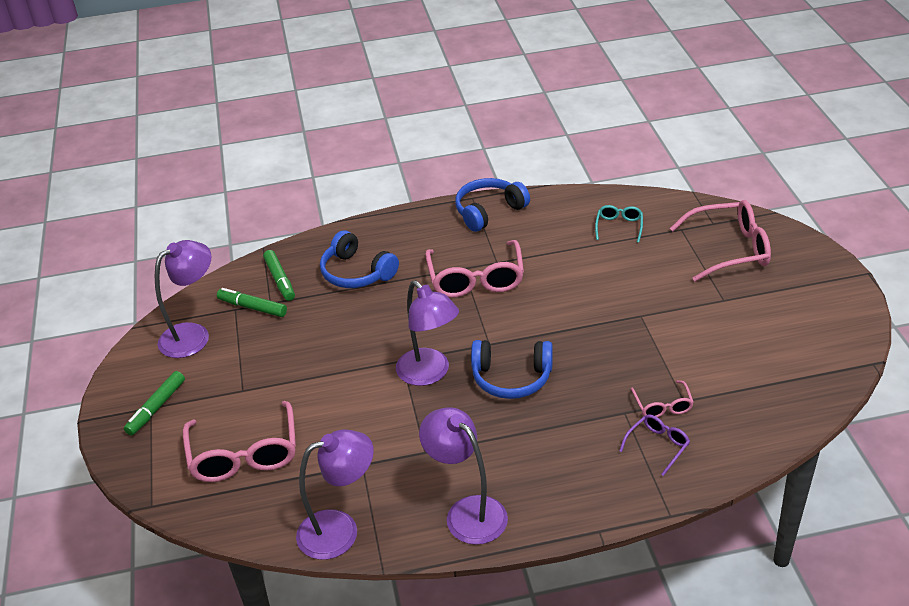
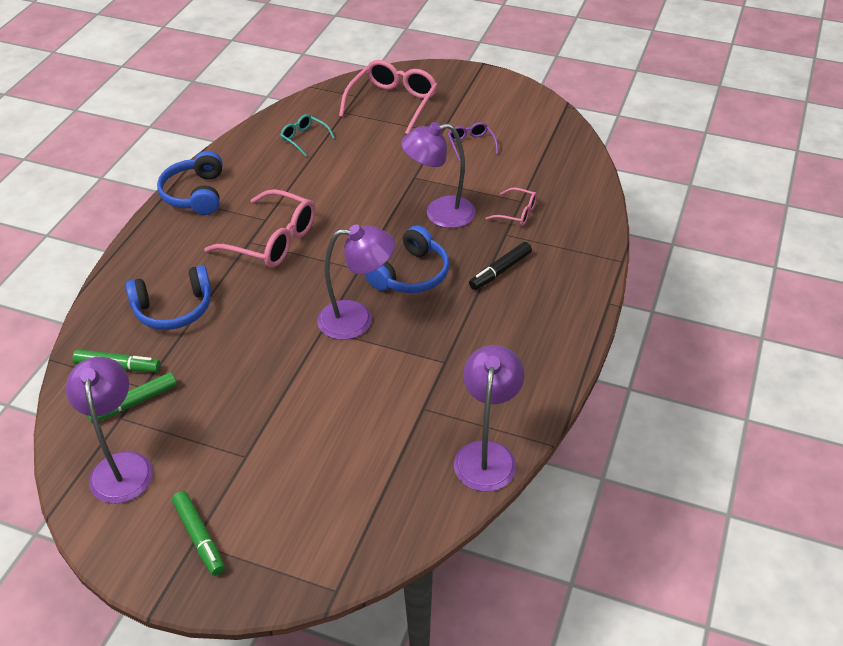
camera: 60 degrees left, 5 degrees up
(244, 455) = (335, 488): pink glasses -> none
(467, 512) = (532, 365): purple lamp -> purple lamp (439, 214)
(570, 433) = (500, 271): none -> black marker
(658, 446) = (553, 234): purple glasses -> purple glasses (471, 144)

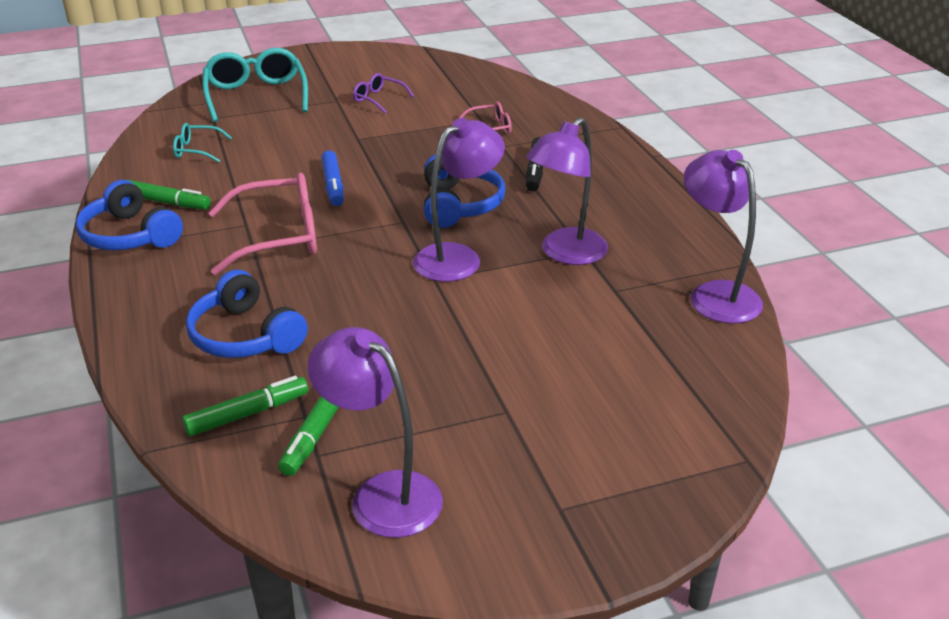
camera: 40 degrees left, 10 degrees down
(174, 309) = (245, 336): blue headphones -> blue headphones turned 105 degrees clockwise
(199, 537) = (560, 501): green marker -> green marker (167, 202)
(351, 213) = (333, 185): none -> blue marker
(393, 103) = (256, 95): pink glasses -> turquoise glasses
(439, 214) = (421, 154): purple lamp -> purple lamp (565, 254)

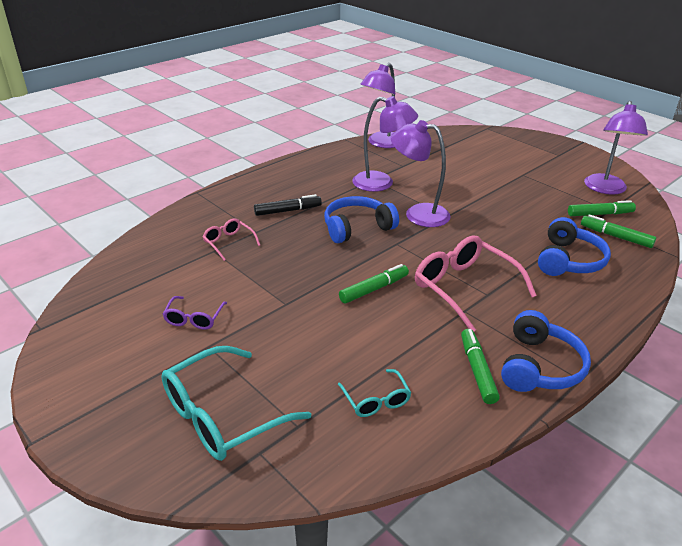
camera: 115 degrees left, 0 degrees up
(333, 185) = (374, 289): blue marker -> green marker

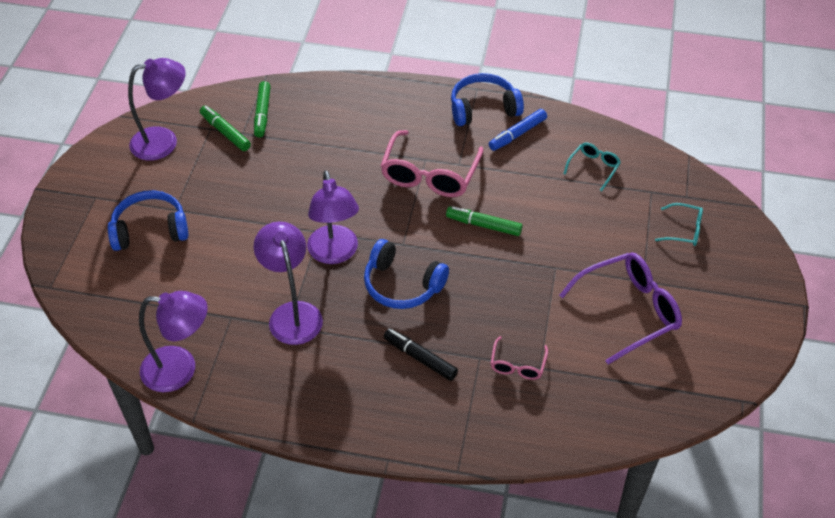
camera: 125 degrees left, 15 degrees up
(194, 319) = (629, 311): purple glasses -> purple glasses, size x1.96
(222, 415) = (684, 230): turquoise glasses -> turquoise glasses, size x0.51
(477, 370) = (517, 134): green marker -> blue marker
(569, 260) = (330, 130): blue headphones -> blue headphones (150, 229)

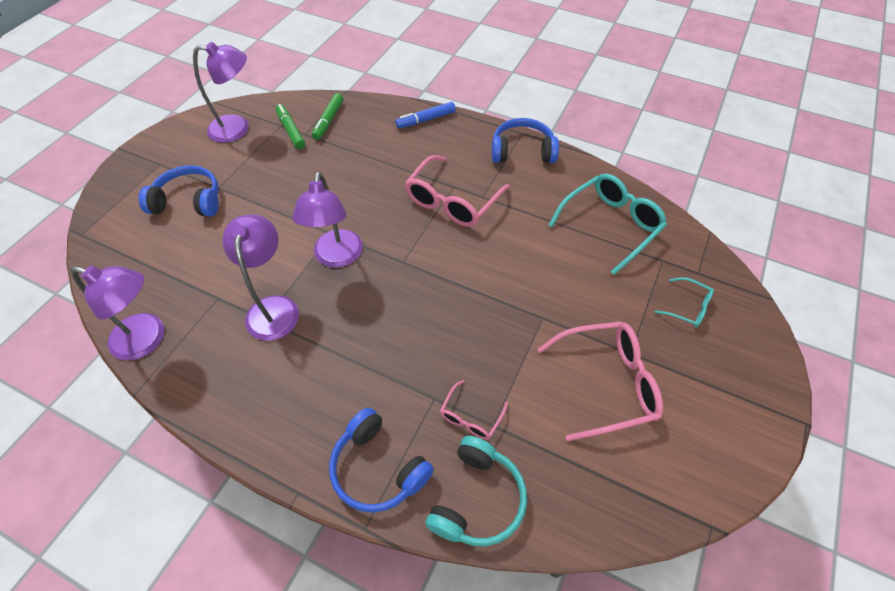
camera: 15 degrees right, 5 degrees up
(402, 285) = (386, 302): blue headphones -> blue headphones (378, 468)
(420, 358) = (375, 384): black marker -> none
(483, 225) = (486, 259): green marker -> none
(517, 134) = (546, 180): blue marker -> blue marker (426, 120)
(546, 427) = (477, 499): none -> turquoise headphones
(593, 168) = (610, 225): turquoise glasses -> turquoise glasses, size x1.96
(629, 311) = (607, 383): purple glasses -> pink glasses

